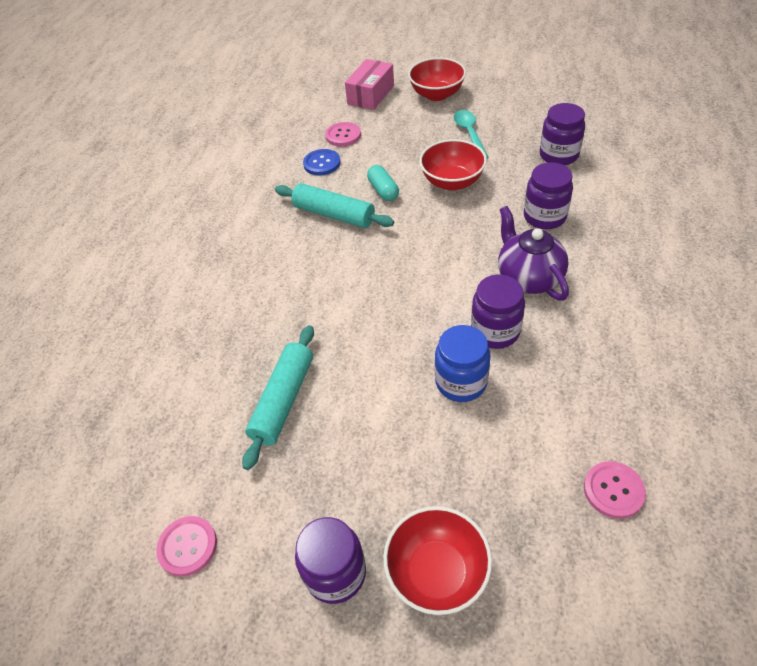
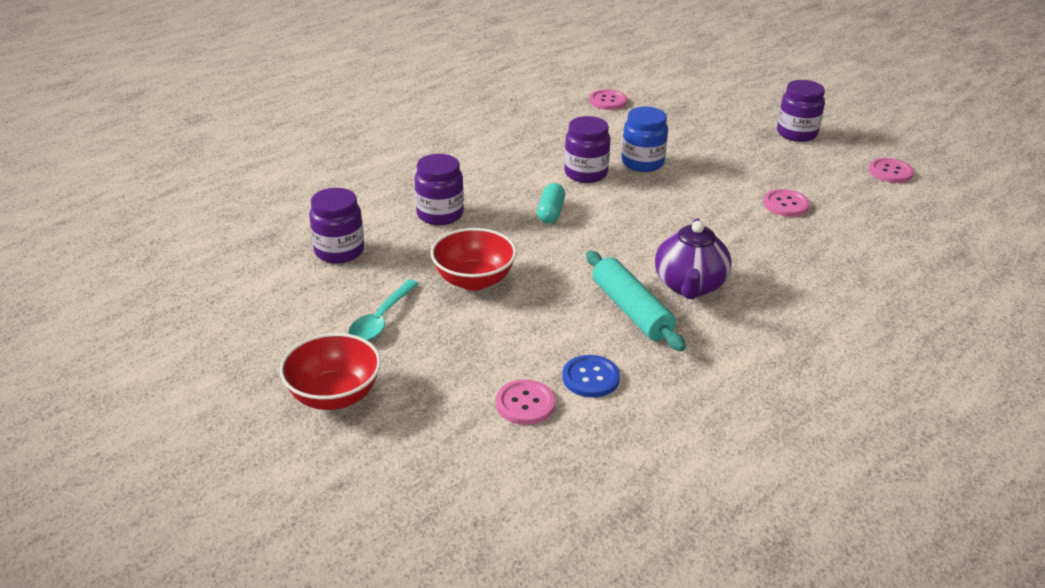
camera: 150 degrees left, 15 degrees down
(283, 400) = (785, 204): turquoise rolling pin -> pink button
(371, 95) = (414, 452): pink box -> none
(383, 190) = (553, 308): turquoise capsule -> turquoise capsule (551, 212)
(437, 572) = (737, 115): red bowl -> none
(528, 278) = (517, 187): purple teapot -> purple teapot (689, 286)

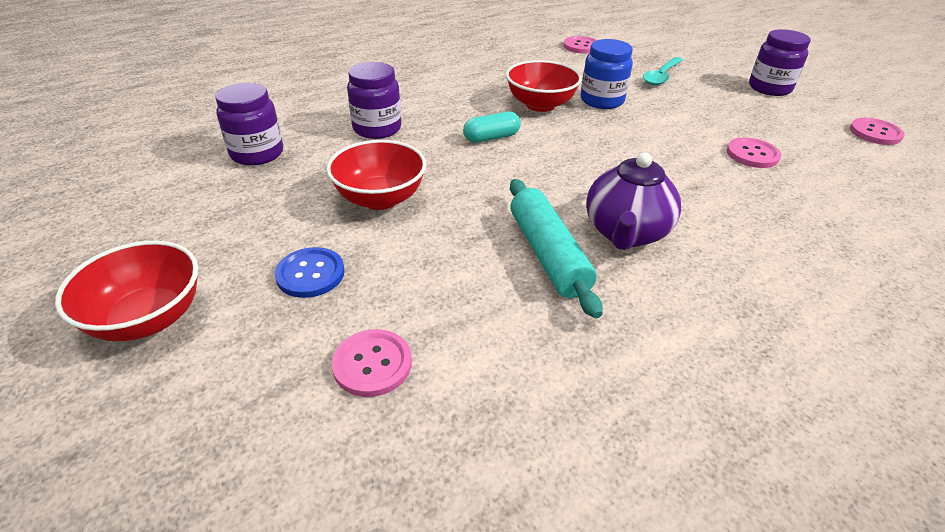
camera: 10 degrees right, 5 degrees up
(381, 319) = (257, 230): turquoise spoon -> turquoise spoon (661, 76)
(551, 212) = (491, 138): turquoise capsule -> turquoise capsule turned 45 degrees clockwise
(585, 173) = (540, 105): purple jar -> red bowl
(590, 378) = (470, 338): blue button -> blue button (310, 274)

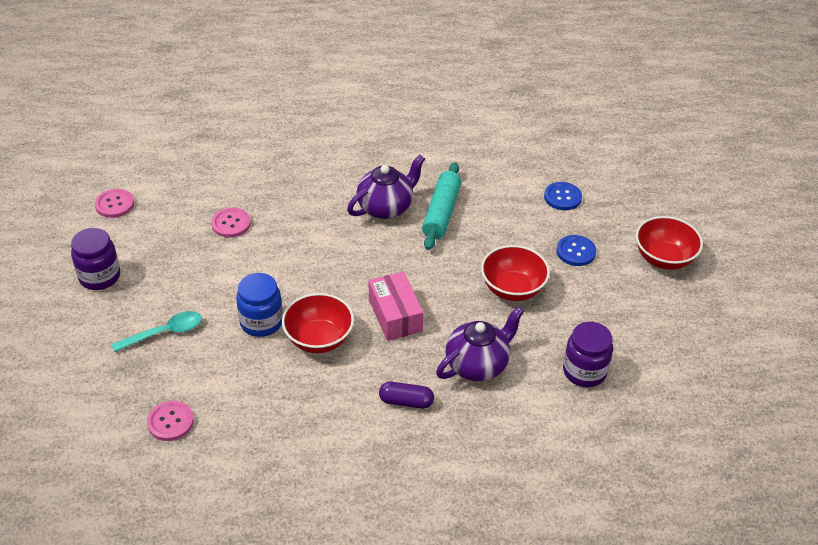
camera: 150 degrees left, 5 degrees up
(372, 364) = (562, 197): pink button -> blue button
(377, 129) = (477, 364): purple jar -> purple teapot
(424, 93) = (406, 401): none -> purple capsule
(491, 138) = (395, 315): turquoise capsule -> pink box

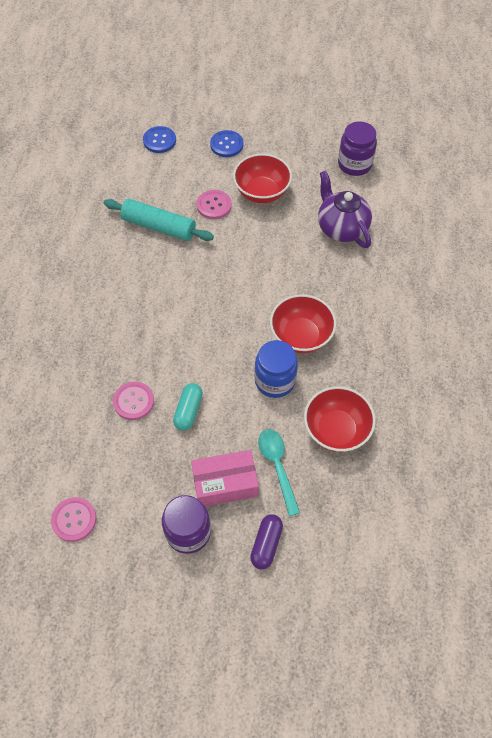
camera: 80 degrees left, 15 degrees up
(170, 422) = (387, 461): pink button -> pink button (214, 205)
(223, 262) = (188, 411): none -> turquoise capsule
(386, 207) = (141, 267): purple teapot -> none
(395, 315) = (280, 276): pink box -> pink box (225, 484)
(406, 401) = (376, 280): purple capsule -> purple capsule (266, 544)
(664, 258) = (244, 95): red bowl -> red bowl (336, 430)

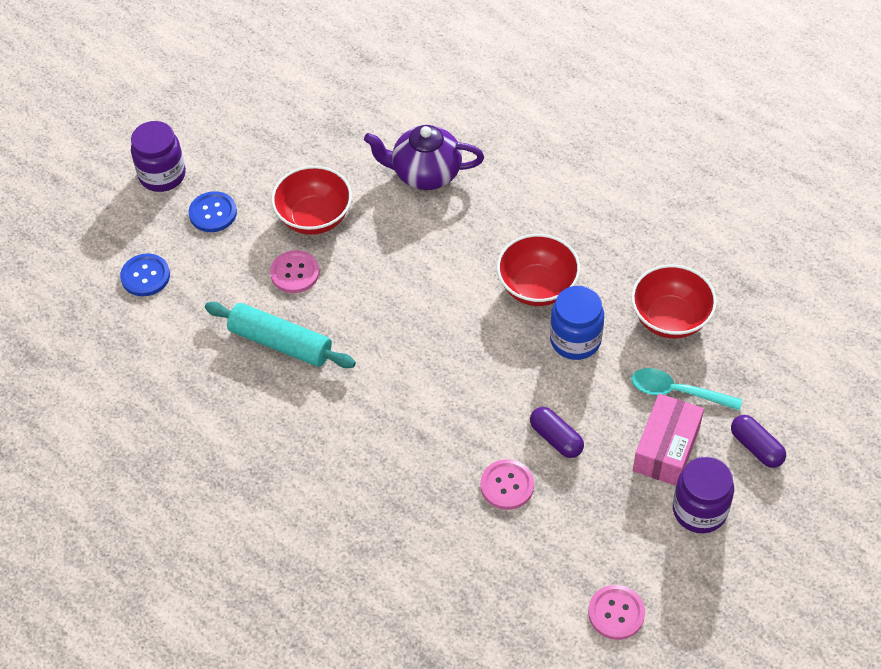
camera: 55 degrees left, 5 degrees down
(159, 226) = (280, 342): turquoise rolling pin -> turquoise rolling pin turned 60 degrees clockwise
(188, 411) = (556, 438): turquoise capsule -> purple capsule
(354, 164) = (347, 112): purple jar -> purple jar (162, 175)

